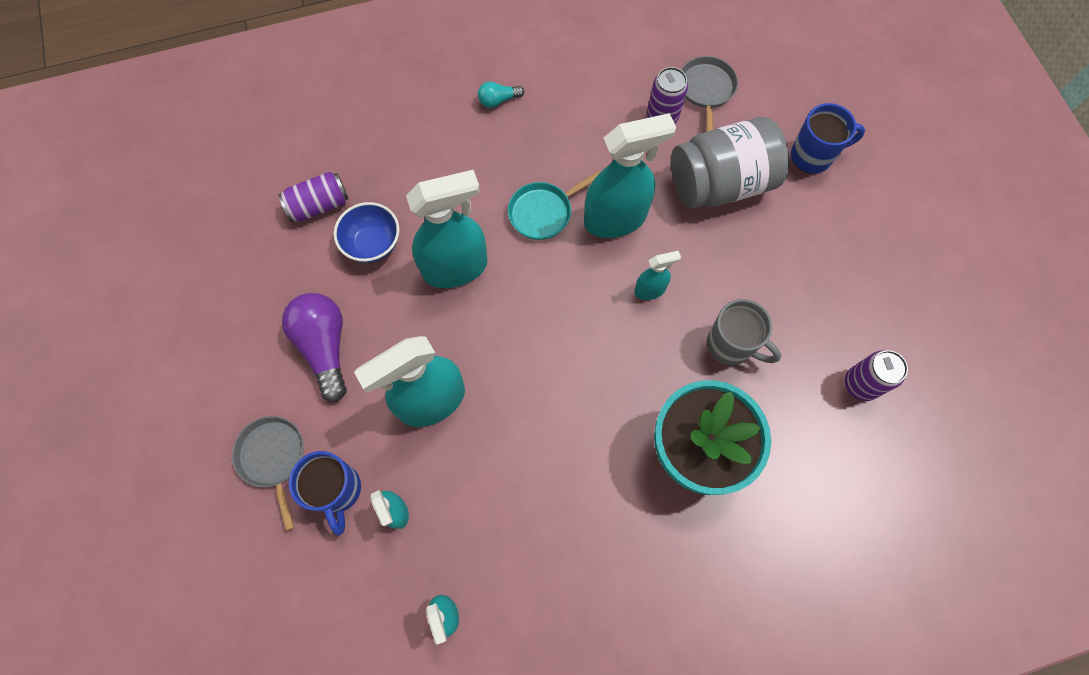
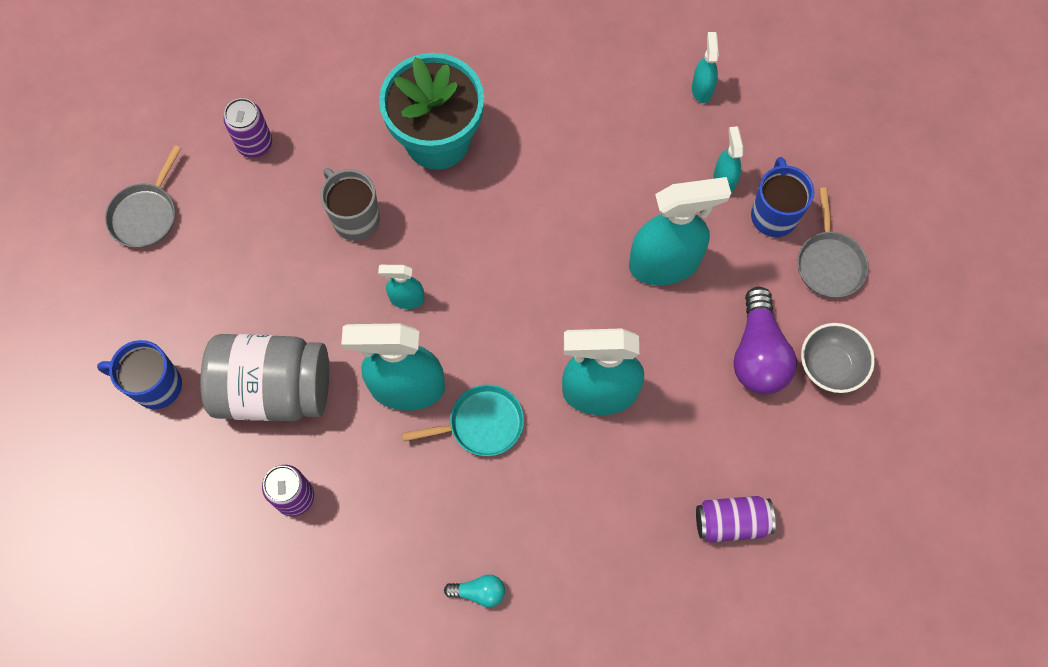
camera: 160 degrees left, 0 degrees up
(257, 357) = (830, 366): none -> grey bowl
(373, 244) = (681, 452): blue bowl -> none
(706, 90) = (225, 514): grey pan -> grey pan (146, 214)

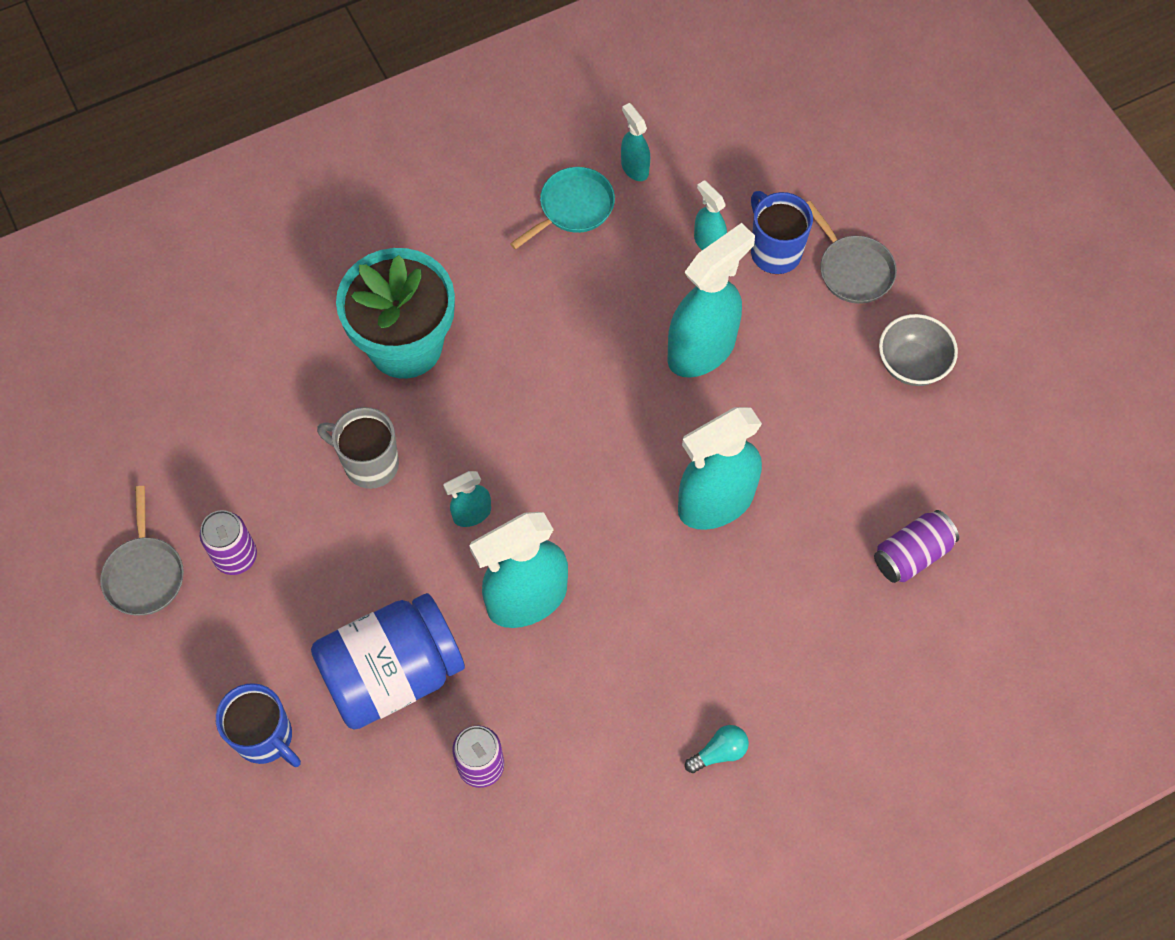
camera: 30 degrees left, 5 degrees down
(155, 385) = (265, 738): blue mug -> blue mug turned 120 degrees counterclockwise
(255, 144) = (217, 444): purple can -> purple can (236, 556)
(274, 389) = (392, 673): grey jar -> blue jar
(481, 424) = (621, 593): turquoise pan -> turquoise pan (573, 208)
(758, 353) = (840, 387): purple light bulb -> none

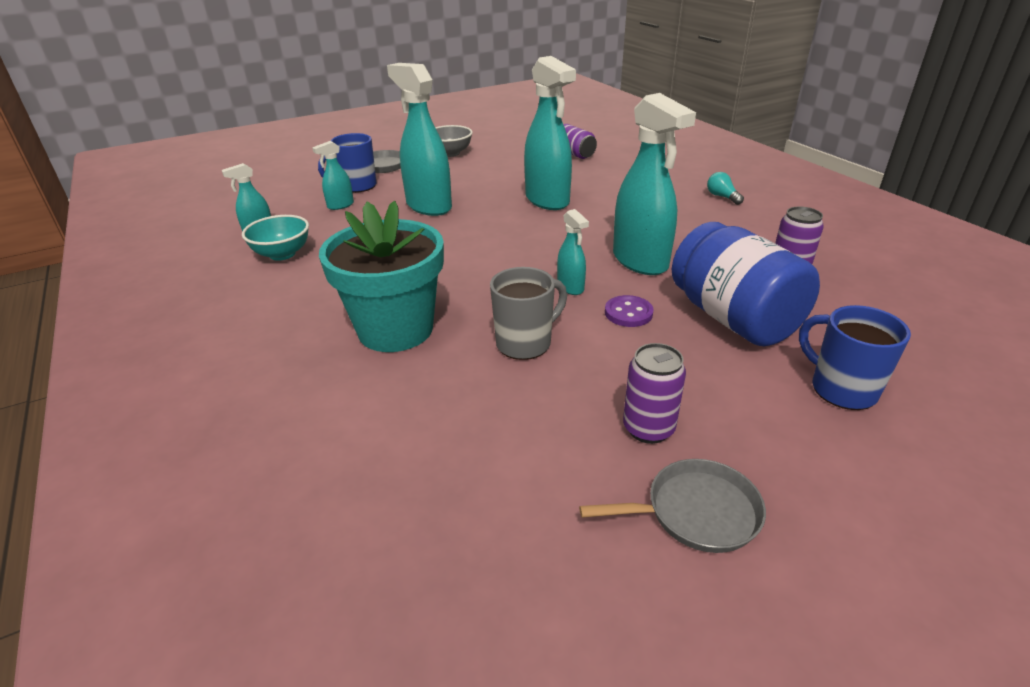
camera: 90 degrees left, 30 degrees down
(265, 738) = (841, 389): blue mug -> blue mug turned 75 degrees counterclockwise
(369, 464) = (525, 343): grey mug -> grey mug turned 150 degrees counterclockwise
(413, 568) = (628, 313): none -> purple button
(573, 208) = (282, 254): turquoise pan -> turquoise bowl

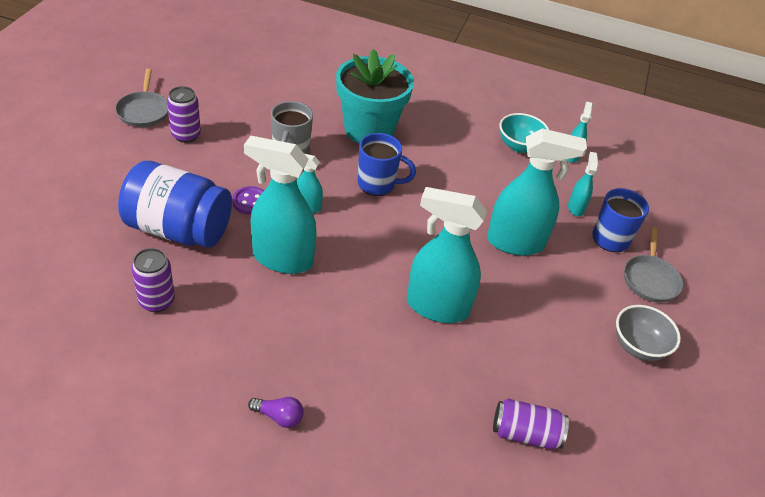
camera: 130 degrees right, 10 degrees up
(695, 512) = (143, 111): grey pan -> grey pan turned 45 degrees counterclockwise
(722, 197) = (279, 417): turquoise light bulb -> purple light bulb
(841, 389) = (91, 201): blue mug -> blue mug (377, 184)

